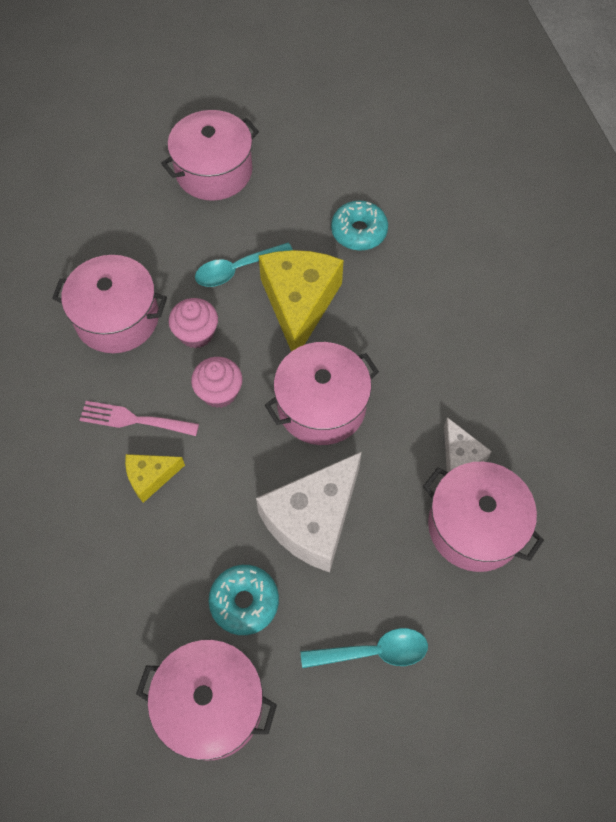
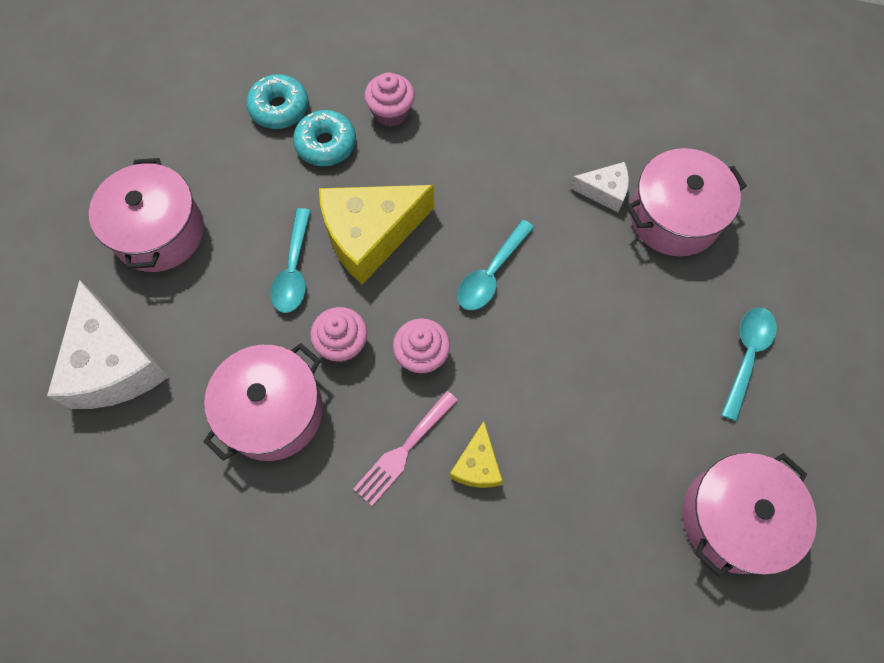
camera: 60 degrees left, 5 degrees up
(244, 602) = (650, 440): turquoise donut -> turquoise donut (279, 108)
(299, 303) = (370, 235): yellow cheese -> yellow cheese turned 60 degrees counterclockwise
(313, 520) = (601, 340): white cheese -> white cheese (114, 364)
(321, 406) = (491, 274): pink pot -> turquoise spoon
(421, 259) = (391, 112): none -> pink cupcake

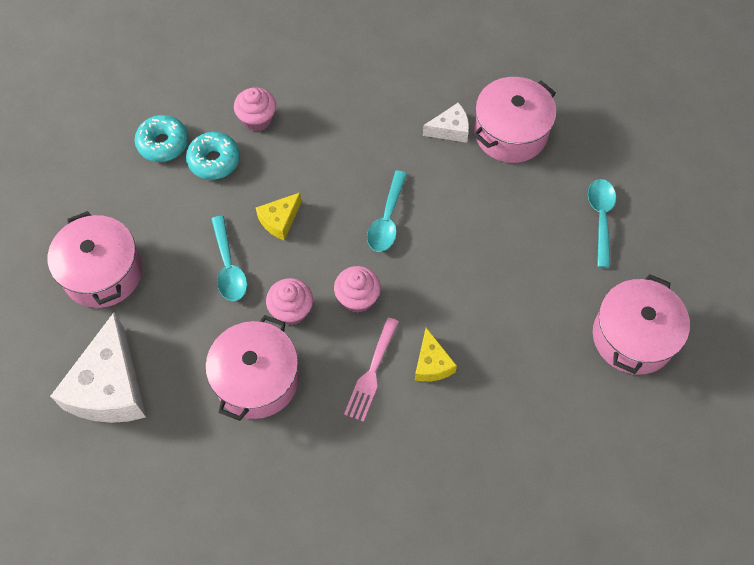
camera: 20 degrees left, 5 degrees down
(114, 364) = (110, 387): white cheese -> white cheese turned 45 degrees clockwise
(370, 235) = (280, 220): yellow cheese -> yellow cheese, size x0.50

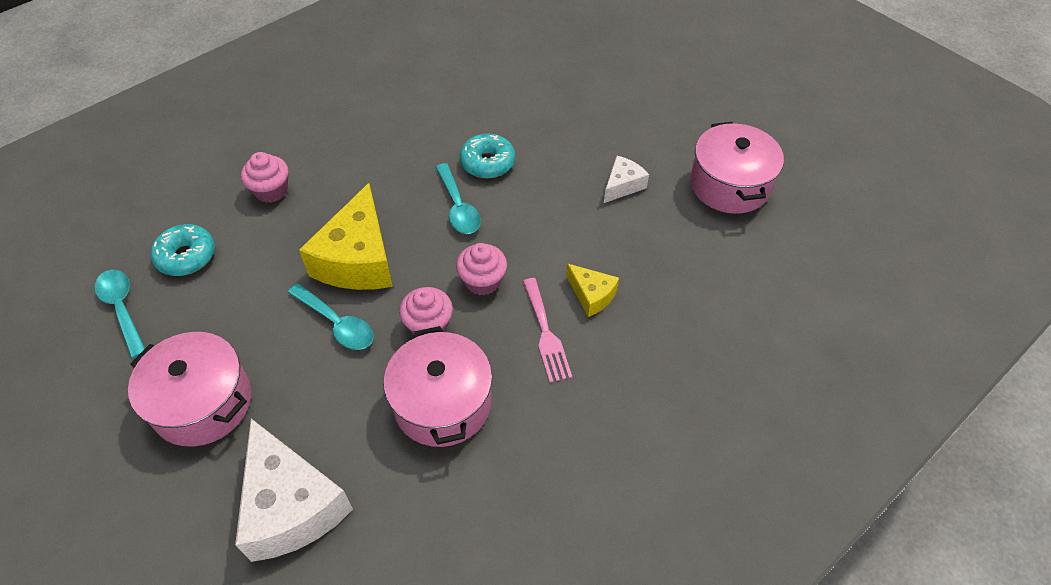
camera: 35 degrees left, 10 degrees down
(214, 160) = (252, 244): turquoise donut -> turquoise donut (487, 163)
(280, 220) = (358, 259): yellow cheese -> yellow cheese, size x1.99
(450, 130) = (457, 116): white cheese -> white cheese (622, 185)
(510, 133) = (509, 95): pink pot -> none
(600, 218) = (632, 118): turquoise spoon -> turquoise spoon (122, 309)

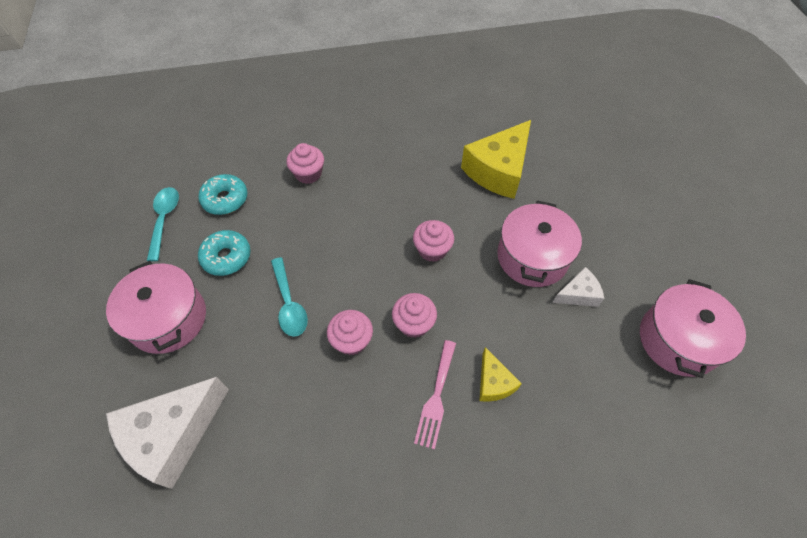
camera: 30 degrees right, 5 degrees up
(291, 505) = (173, 435): white cheese -> white cheese turned 45 degrees clockwise
(358, 259) = (334, 258): yellow cheese -> yellow cheese (498, 170)
(442, 403) = (323, 413): pink pot -> pink pot (532, 257)
(458, 207) = (432, 250): turquoise spoon -> pink cupcake
(487, 163) = (477, 222): turquoise donut -> turquoise donut (226, 257)

